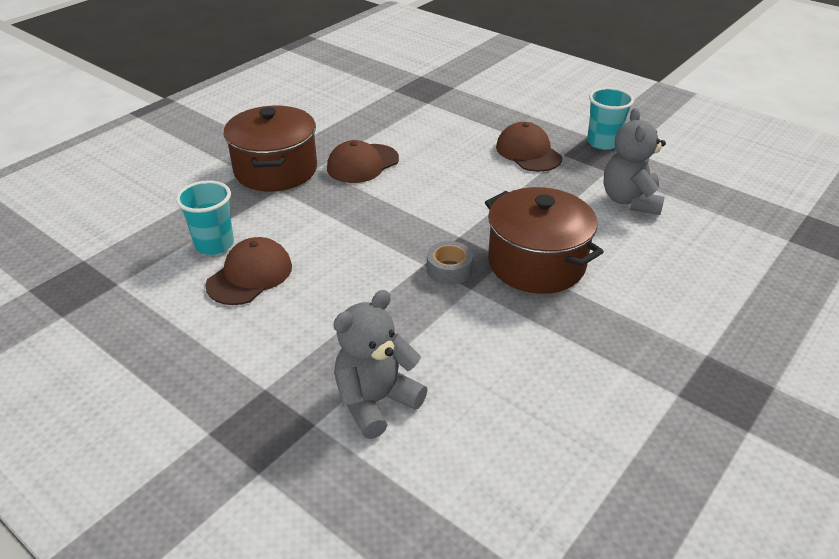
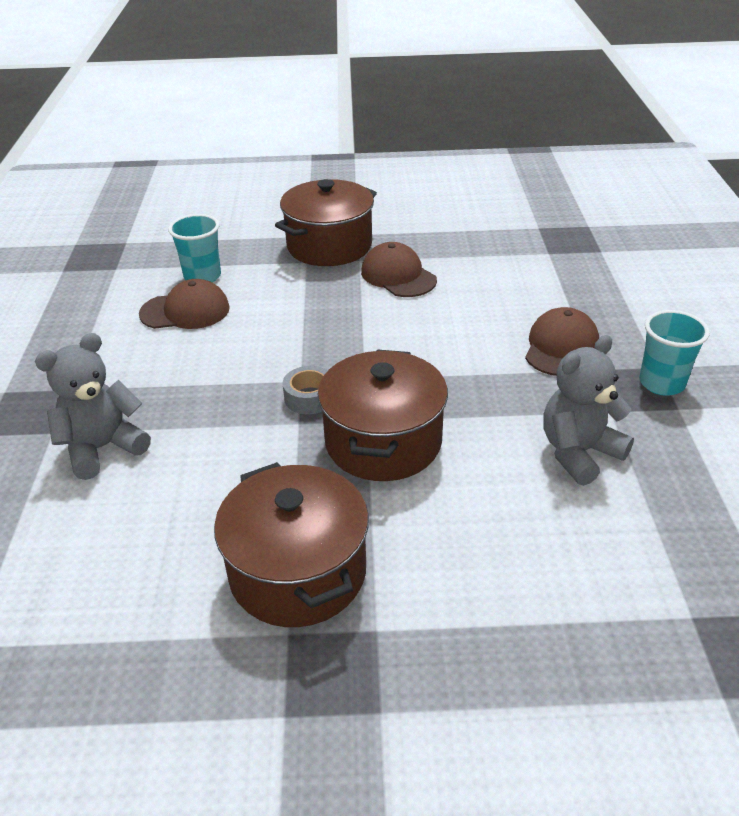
camera: 50 degrees right, 0 degrees up
(362, 164) = (398, 276): brown cap -> brown cap turned 45 degrees clockwise
(376, 401) = (103, 448): grey teddy bear -> grey teddy bear turned 45 degrees counterclockwise
(625, 363) = (298, 572): none -> brown pot

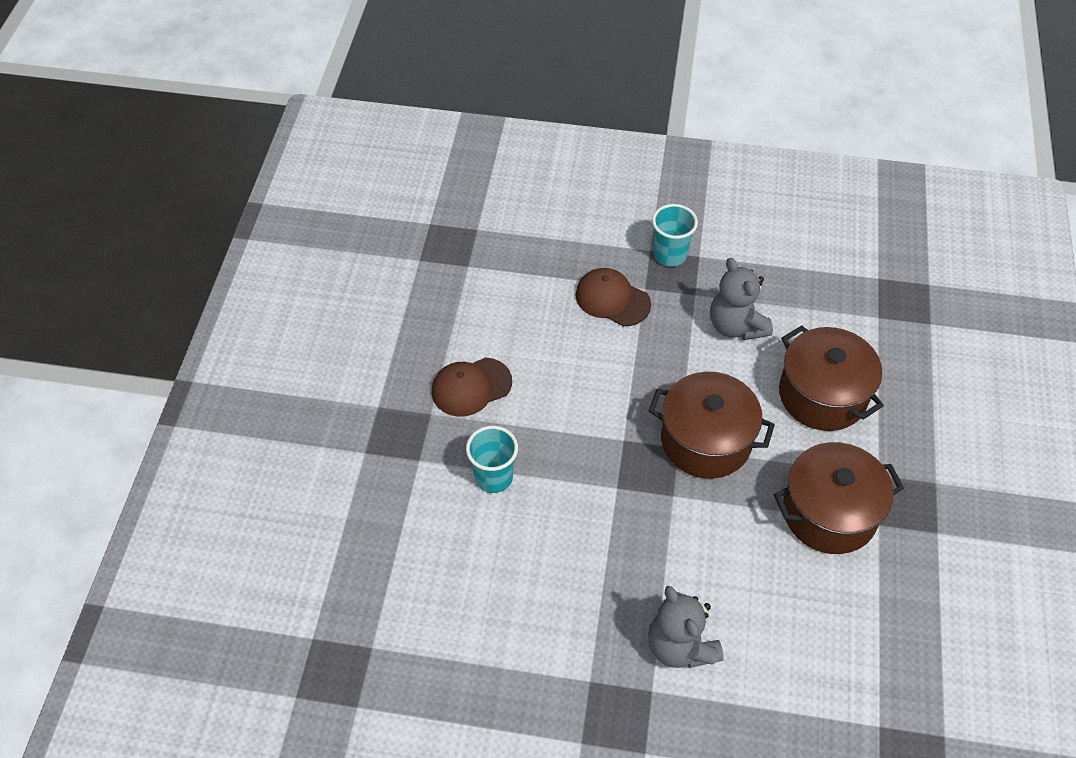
camera: 80 degrees left, 15 degrees up
(185, 311) = (481, 576): brown cap -> none
(202, 276) = (418, 558): turquoise cup -> turquoise cup (493, 477)
(309, 397) = (642, 483): grey tape -> none
(329, 246) = (394, 435): brown pot -> brown pot (822, 395)

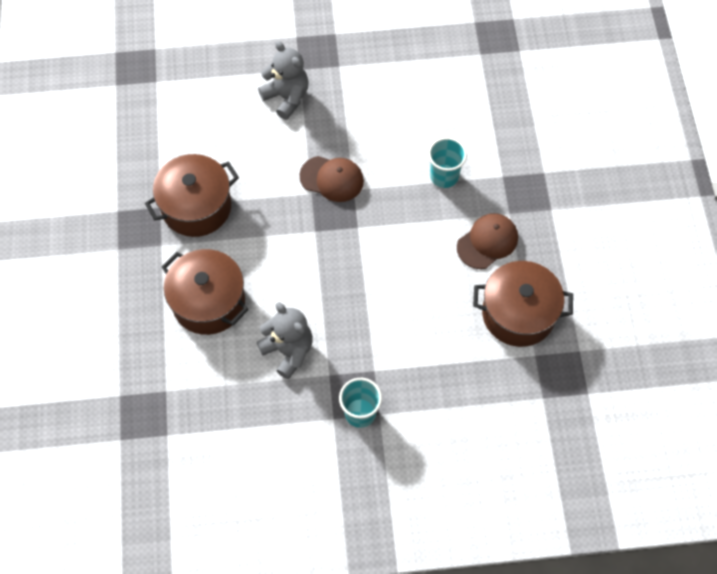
camera: 165 degrees right, 10 degrees up
(612, 299) = (399, 351): brown cap -> brown cap (332, 179)
(706, 441) = (295, 241): brown pot -> brown pot (518, 314)

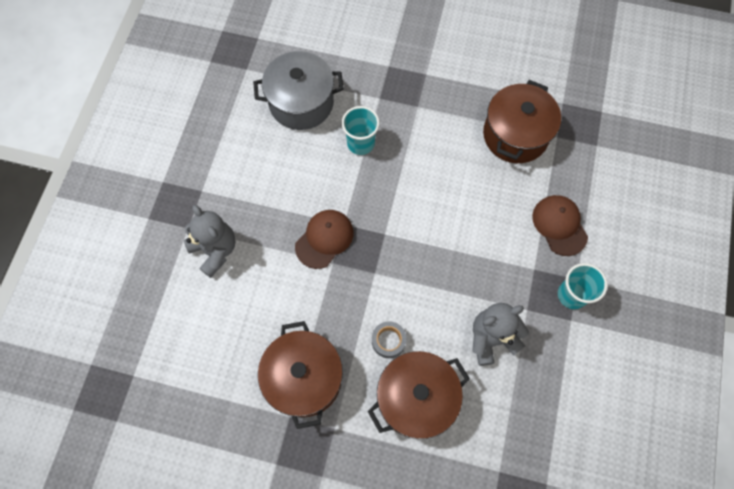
camera: 70 degrees left, 5 degrees up
(254, 263) = (388, 341): none -> grey tape
(287, 97) = (215, 250): grey teddy bear -> grey teddy bear turned 75 degrees clockwise
(465, 111) = (301, 103): none -> grey pot
(487, 242) = (439, 133): brown cap -> brown cap (559, 225)

